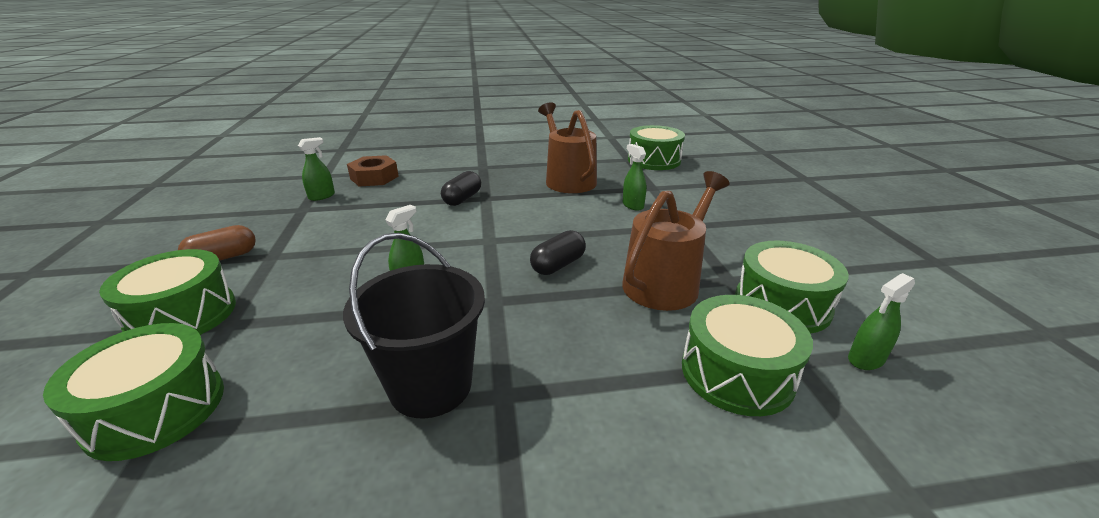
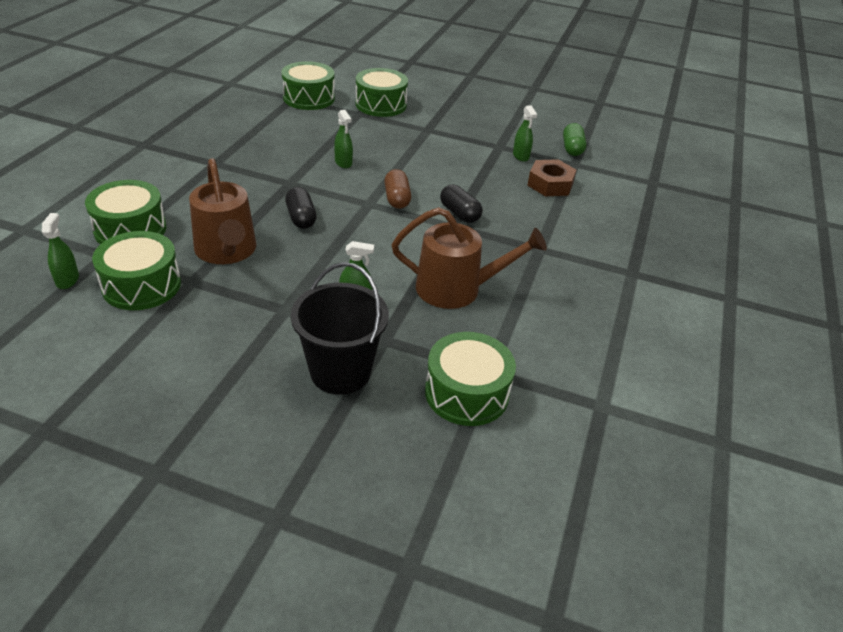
camera: 115 degrees right, 10 degrees up
(223, 258) = (439, 116): brown capsule -> brown capsule (397, 199)
(289, 180) = (572, 148): none -> green capsule
(430, 386) = (245, 149): black bucket -> black bucket (340, 372)

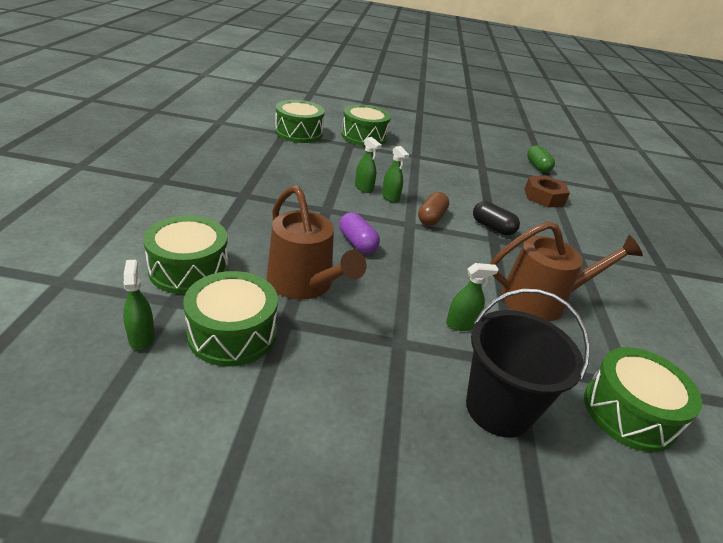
camera: 15 degrees left, 5 degrees down
(301, 218) = (357, 243): black capsule -> purple capsule
(397, 199) = (431, 218): brown capsule -> brown capsule turned 45 degrees clockwise
(521, 156) = (504, 175): green spray bottle -> green spray bottle (390, 197)

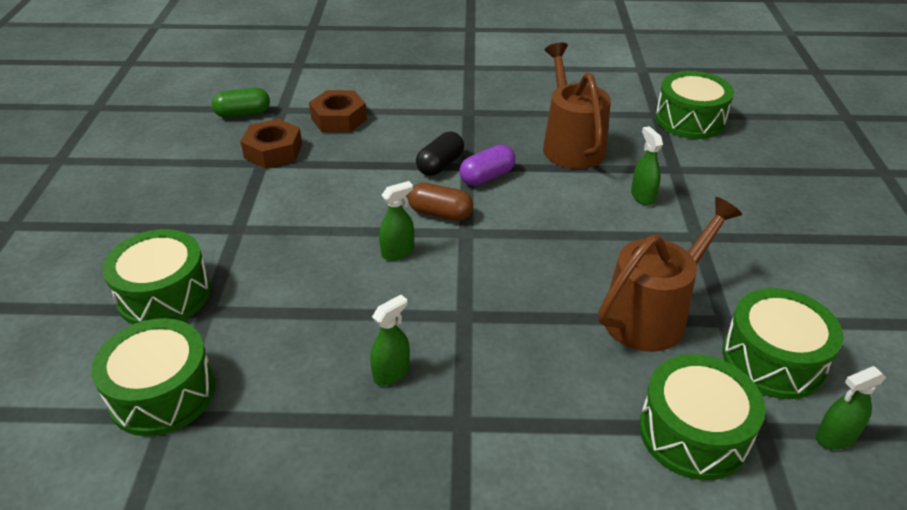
camera: 90 degrees left, 5 degrees up
(357, 243) = (537, 277): purple capsule -> purple capsule (487, 177)
(364, 188) = (379, 281): green spray bottle -> green spray bottle (391, 373)
(496, 172) = (273, 151): none -> brown nut
(498, 408) = (735, 181): black bucket -> none

